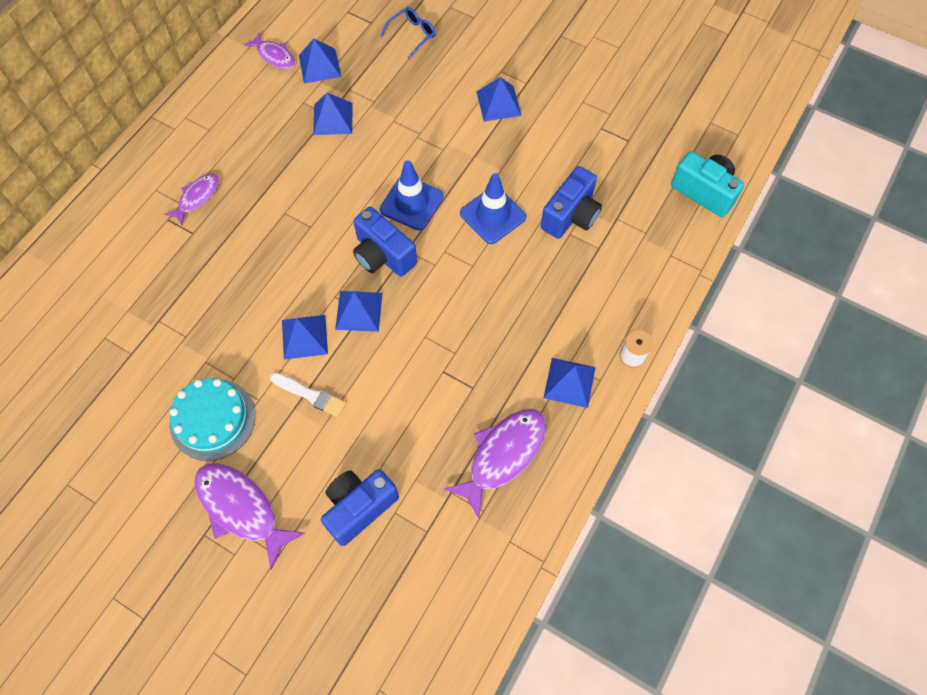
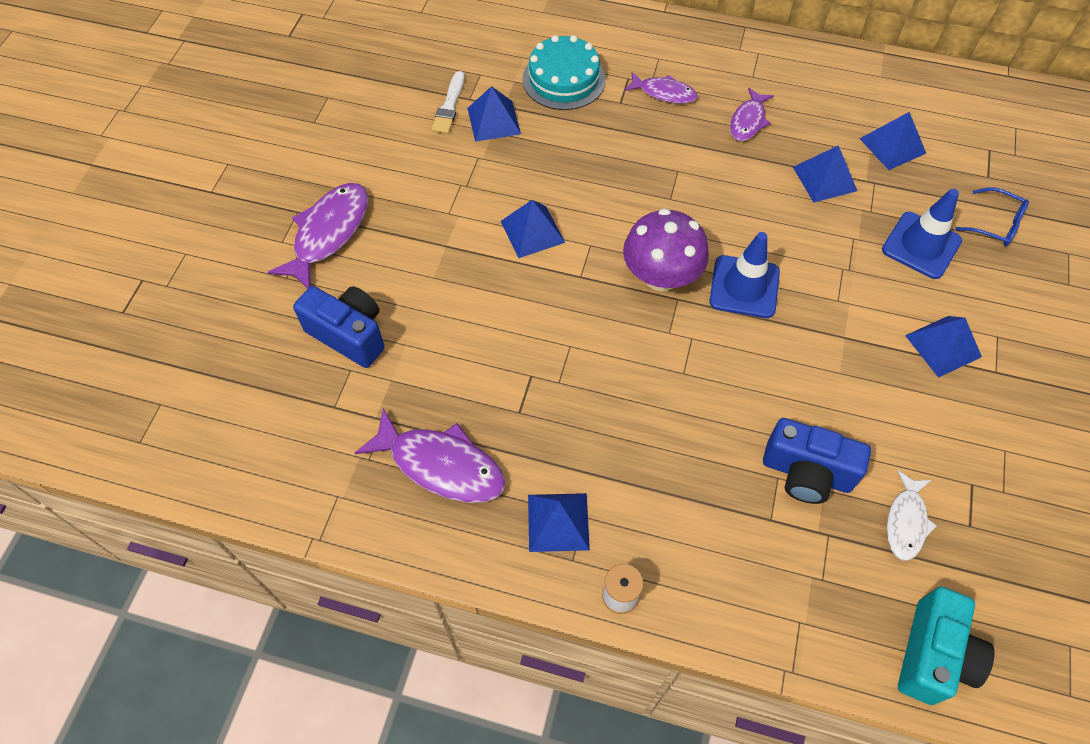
camera: 75 degrees right, 5 degrees down
(212, 419) = (417, 182): turquoise cake -> turquoise cake (564, 79)
(274, 56) = (882, 101): purple fish -> purple fish (748, 121)
(310, 395) = (465, 256): white brush -> white brush (449, 106)
(359, 311) = (580, 272): blue pyramid -> blue pyramid (494, 120)
(383, 255) = (661, 277): blue camera -> purple mushroom
(492, 215) = (765, 379): blue traffic cone -> blue traffic cone (921, 245)
(617, 173) = (906, 522): none -> white fish

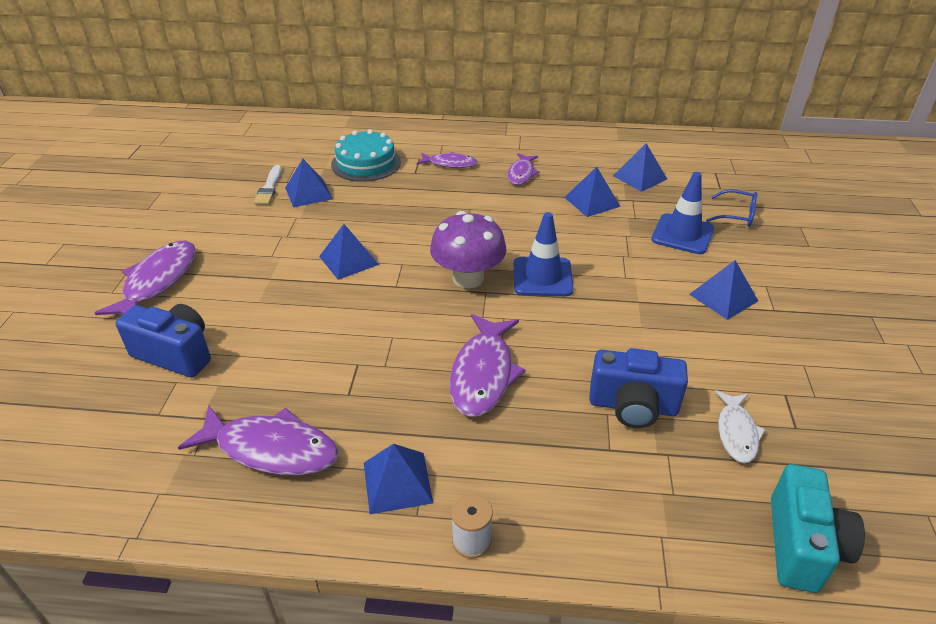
camera: 10 degrees left, 20 degrees down
(658, 408) = (483, 374): none -> purple fish

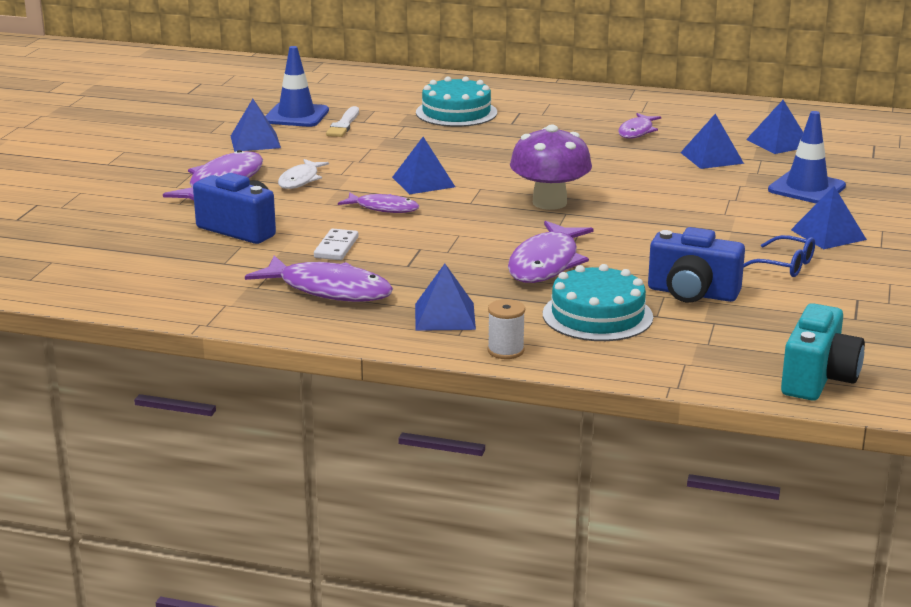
camera: 10 degrees right, 15 degrees down
(274, 373) = (336, 247): none -> white domino
(308, 193) = (387, 131): blue pyramid -> blue pyramid (255, 141)
(450, 164) = (554, 119): purple fish -> purple fish (383, 208)
(542, 277) = (632, 207): blue traffic cone -> blue traffic cone (296, 116)
(552, 458) = (597, 315): none -> turquoise cake
(736, 215) = (879, 178): blue glasses -> blue glasses (784, 265)
(736, 432) = (791, 316): white fish -> white fish (300, 180)

